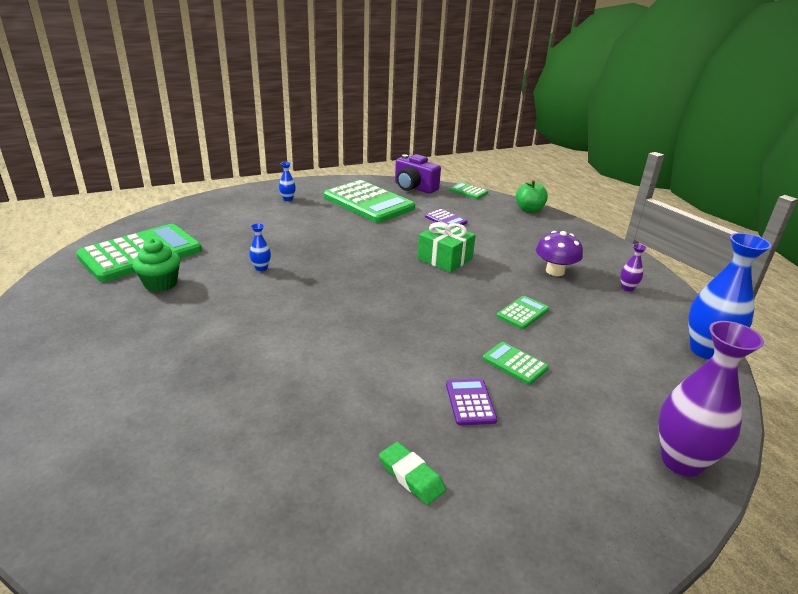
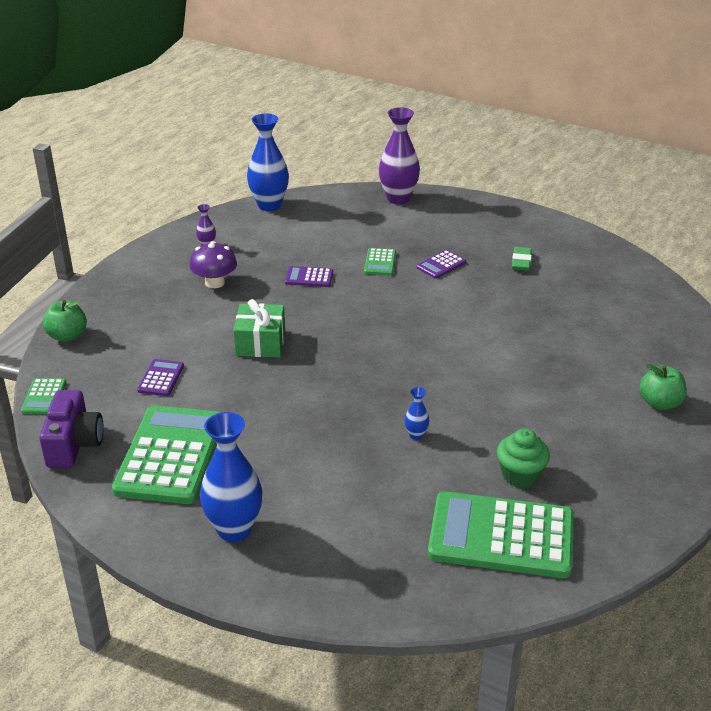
camera: 125 degrees left, 5 degrees up
(75, 398) = (660, 403): none -> green apple
(288, 199) = (234, 529): blue vase -> blue vase, size x2.23
(522, 313) = (309, 277): green calculator -> purple calculator

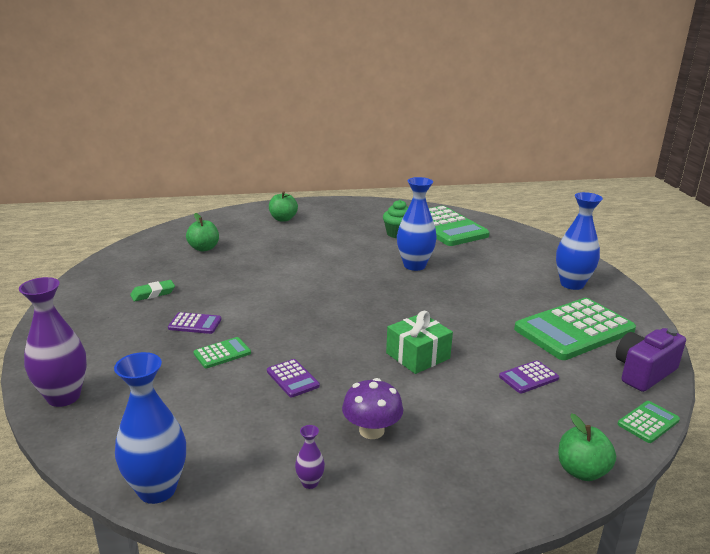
camera: 130 degrees left, 10 degrees down
(416, 435) = (414, 265): blue vase -> blue vase, size x2.23
(608, 316) = (204, 248): none -> green apple

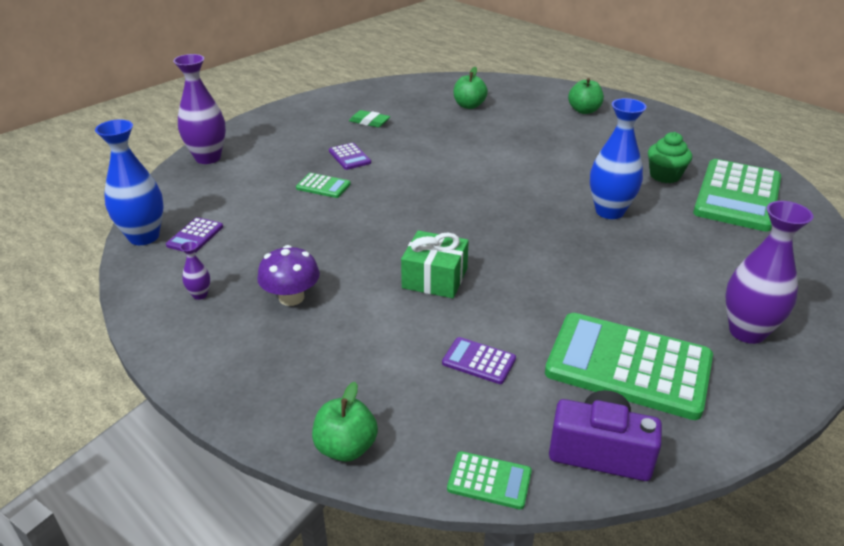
camera: 55 degrees right, 10 degrees up
(292, 379) = (324, 231): purple calculator -> purple calculator (195, 236)
(572, 284) = (747, 332): blue vase -> purple vase

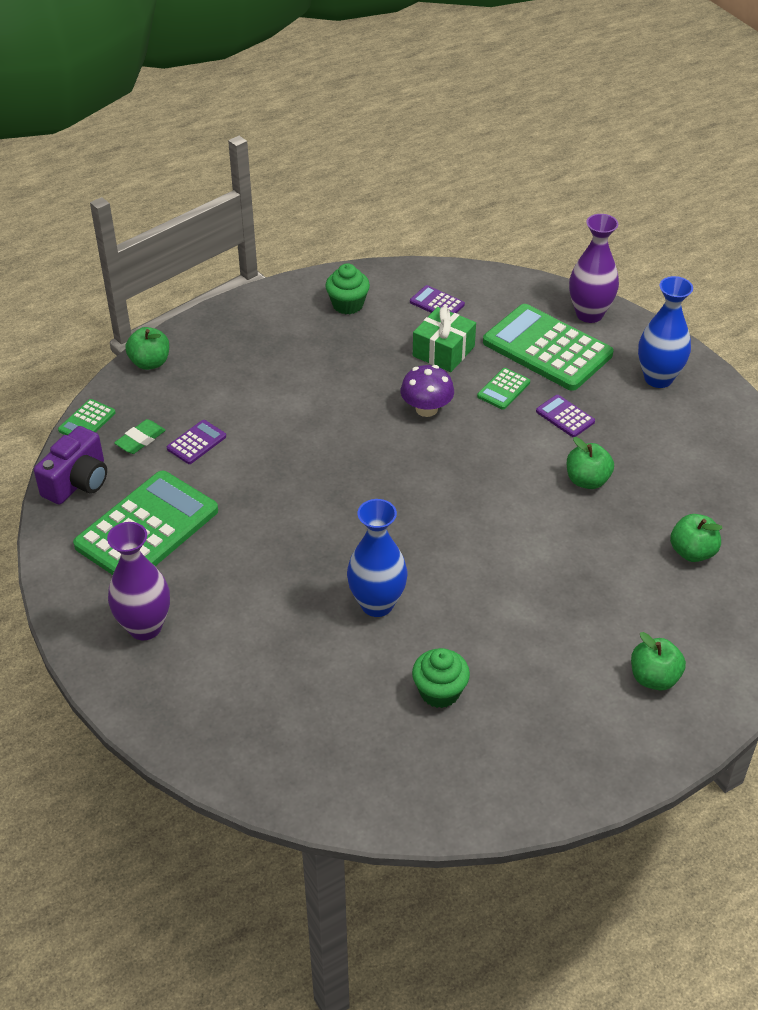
camera: 105 degrees right, 10 degrees up
(144, 237) = (446, 275): blue vase -> blue vase (658, 378)
(200, 295) = (348, 304): purple vase -> green cupcake
(291, 297) = (322, 352): purple mushroom -> purple mushroom (426, 409)
(349, 157) = (565, 416): purple calculator -> purple calculator turned 60 degrees clockwise
(369, 122) = (656, 446): green eraser -> green eraser (140, 440)
(419, 143) = (587, 480): none -> green apple
(435, 278) = (313, 439): green gift -> green gift (443, 351)
(737, 196) = (368, 745): green calculator -> green calculator (547, 348)

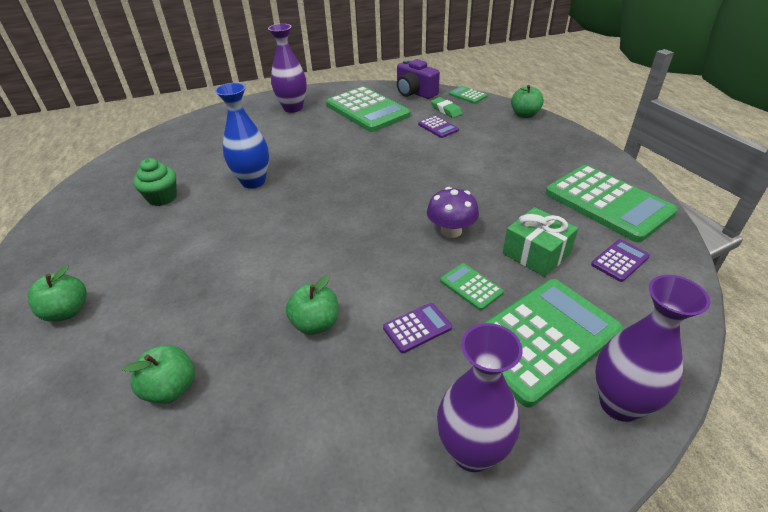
camera: 105 degrees right, 5 degrees down
(348, 304) = (607, 203): green cupcake -> green calculator
(658, 378) = (472, 451): blue vase -> purple vase

